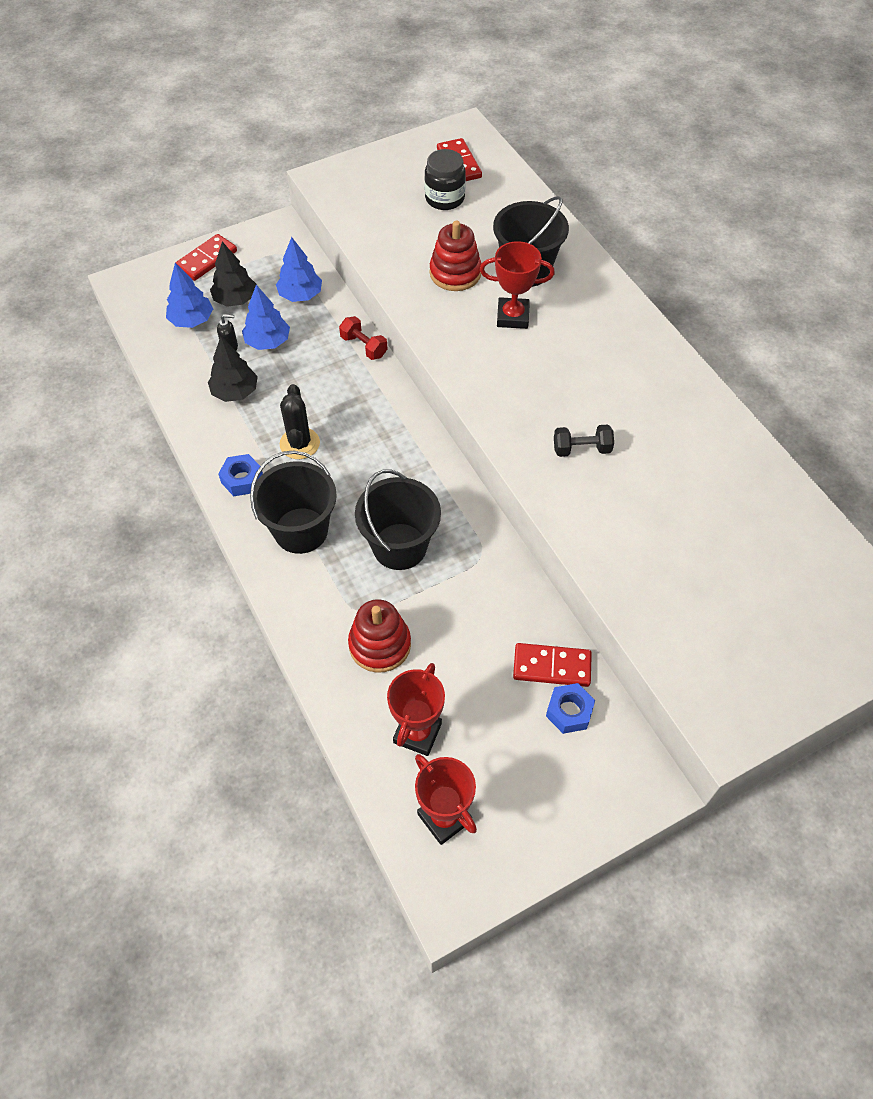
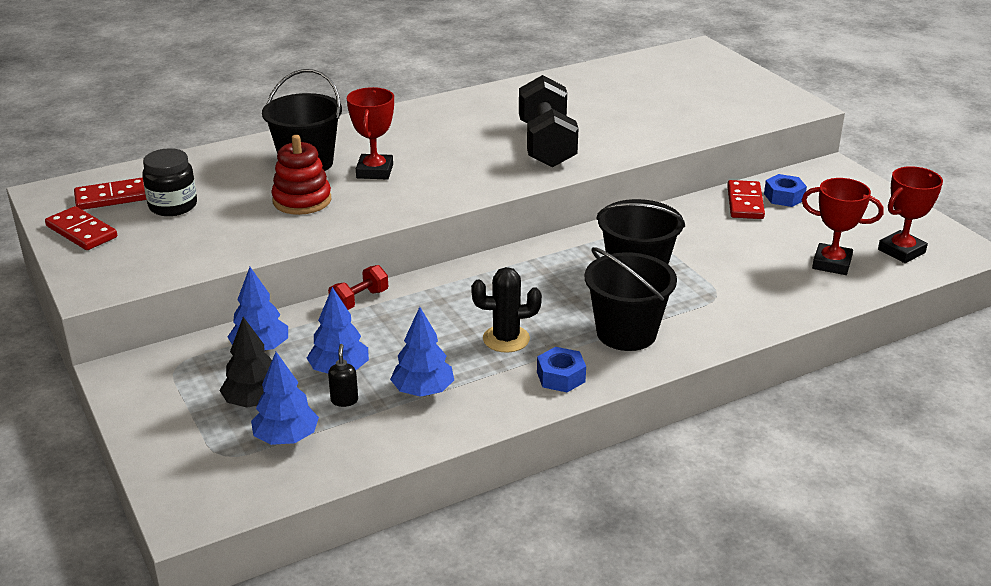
camera: 90 degrees left, 25 degrees down
(207, 260) = (164, 434): red domino -> red domino (82, 232)
(235, 392) = (423, 391): black tree -> blue tree
(380, 644) = (750, 283): red stacking toy -> none
(581, 449) = (547, 145): black dumbbell -> black dumbbell, size x2.06

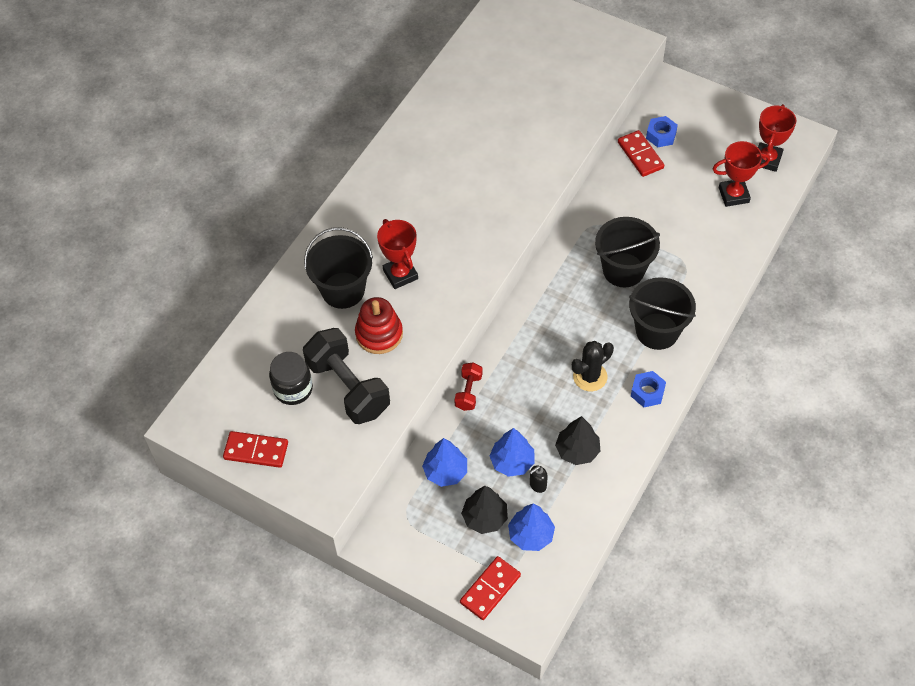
camera: 30 degrees left, 25 degrees up
(112, 197) = (238, 403): red domino -> red domino (490, 589)
(344, 400) = (537, 485): black soap dispenser -> black soap dispenser turned 90 degrees counterclockwise
(423, 391) = (577, 450): blue tree -> black tree
(547, 145) = (495, 180): black dumbbell -> black dumbbell (348, 387)

